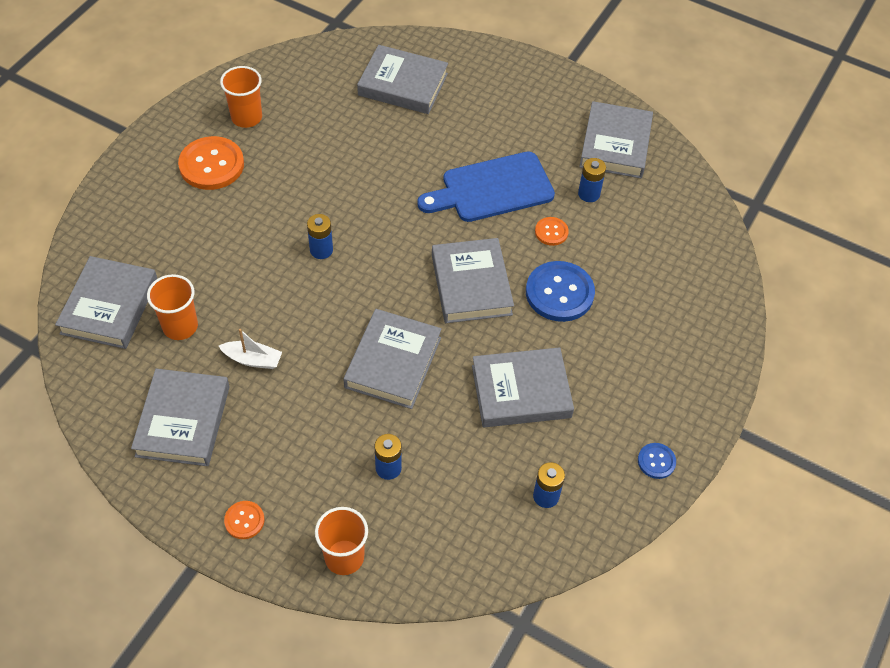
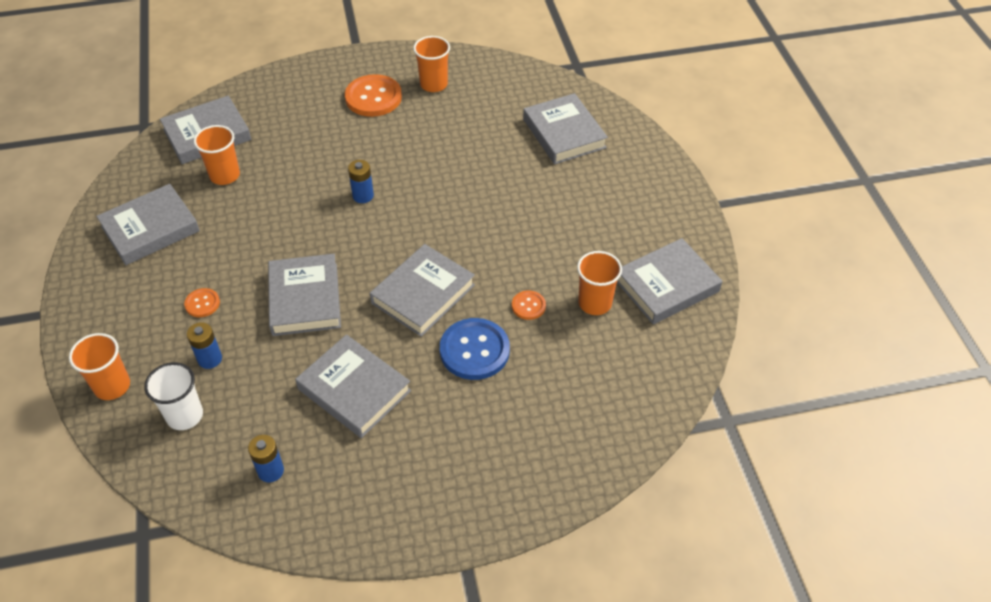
camera: 50 degrees right, 5 degrees down
(244, 520) = (98, 313): orange button -> orange button (202, 303)
(252, 359) = (233, 227): white boat -> none
(393, 362) = (305, 299): grey book -> grey book turned 75 degrees counterclockwise
(431, 522) = (185, 415): none -> white cup
(492, 188) = (528, 244): blue cutting board -> none
(589, 194) = (595, 303): blue battery -> orange cup
(656, 461) = (373, 524): blue button -> none

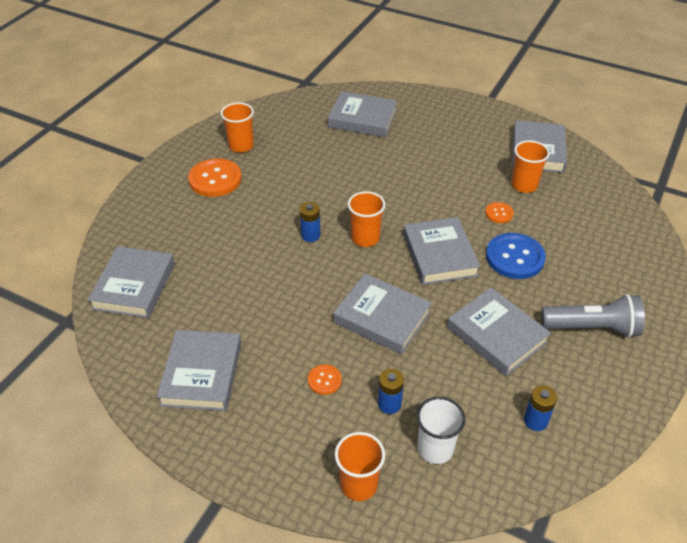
camera: 50 degrees left, 5 degrees down
(225, 175) = (195, 298): orange cup -> orange cup (365, 238)
(354, 390) = (496, 335): grey book -> grey book turned 60 degrees clockwise
(430, 459) = (592, 328): none -> grey flashlight

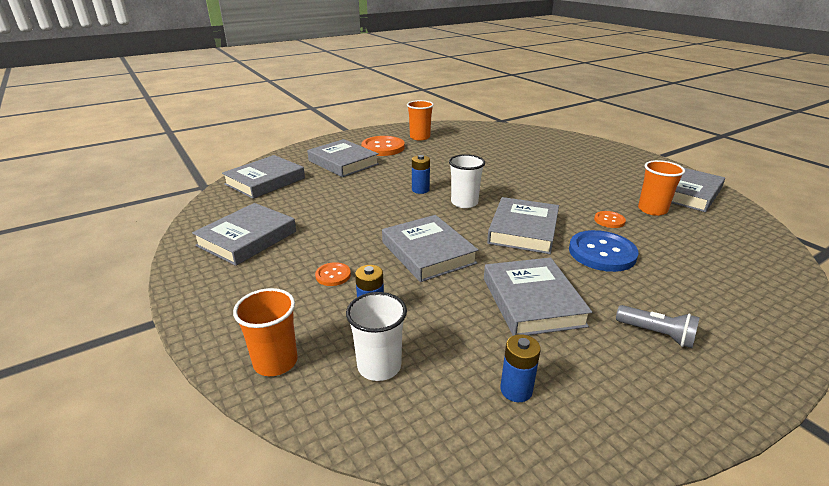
camera: 30 degrees right, 15 degrees down
(362, 119) = (529, 143): grey book -> grey book (343, 162)
(365, 238) = (464, 203): orange cup -> white cup
(592, 328) = (656, 334): grey flashlight -> grey flashlight, size x0.60

